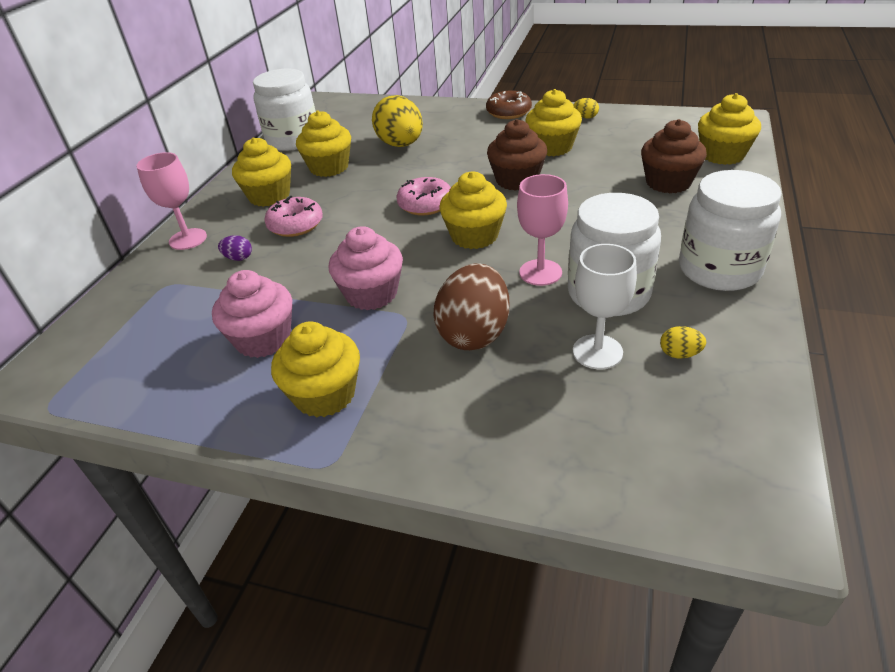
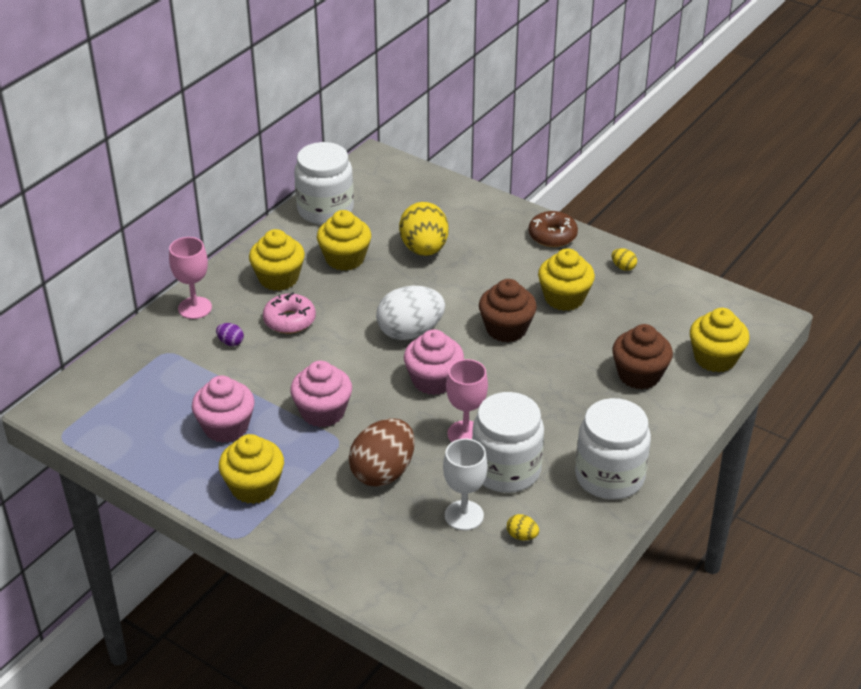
camera: 15 degrees right, 0 degrees up
(425, 204) = (410, 332): pink donut -> white egg
(474, 236) = (433, 380): yellow cupcake -> pink cupcake

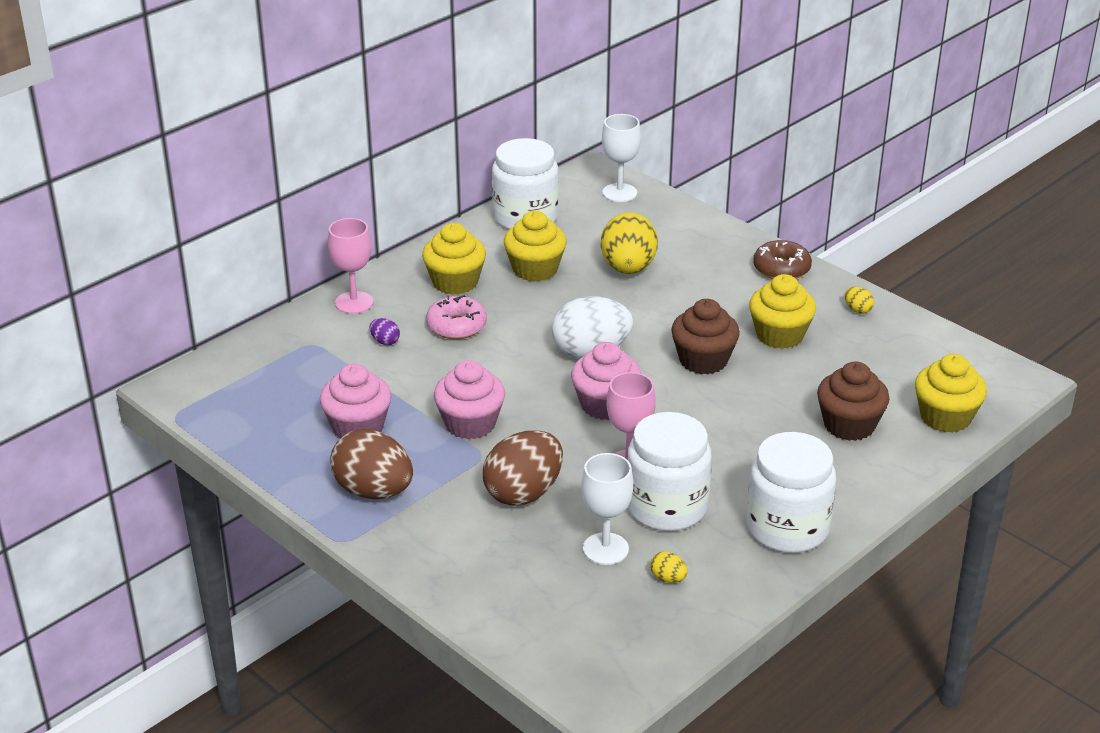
camera: 10 degrees right, 5 degrees down
(254, 487) = (373, 491): yellow cupcake -> brown egg
(401, 178) = (619, 193): none -> white goblet

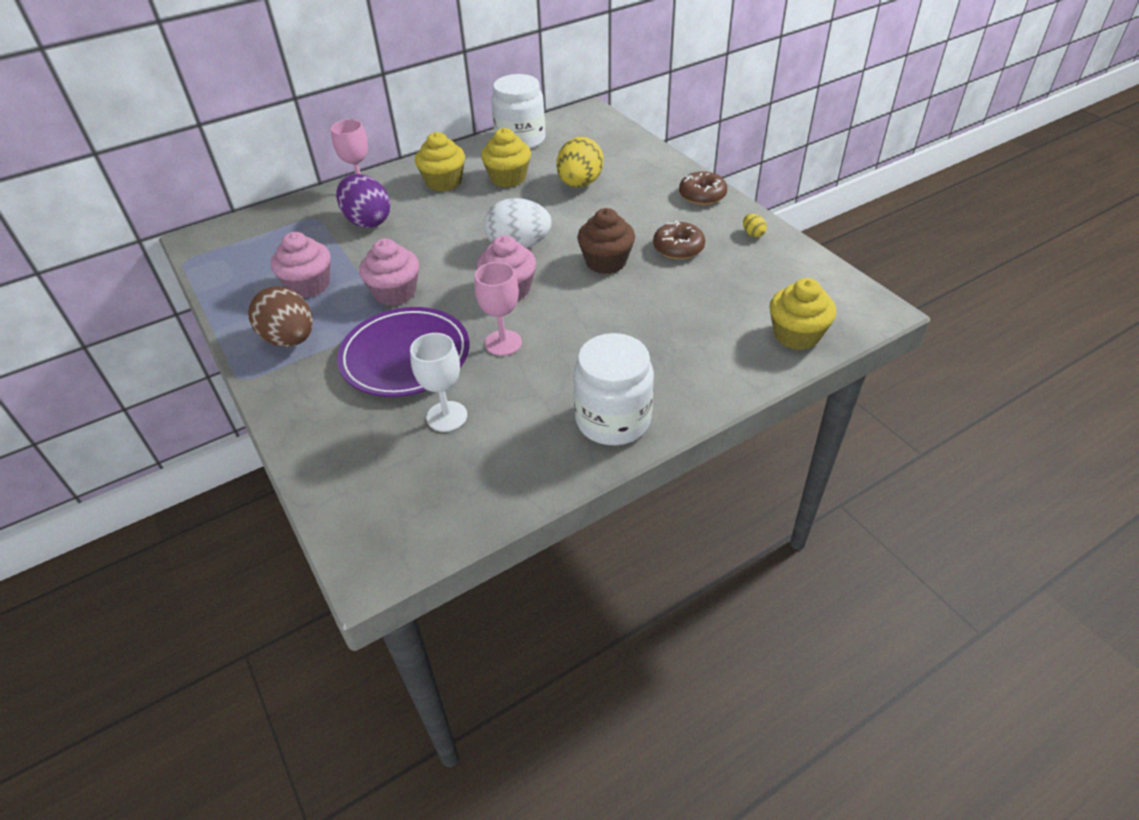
camera: 15 degrees right, 10 degrees up
(385, 341) = (367, 221): purple egg -> purple egg, size x2.40
(456, 326) = (427, 215): pink donut -> none
(523, 493) = (405, 356): brown egg -> purple plate
(619, 193) = (600, 128): white goblet -> none
(666, 507) = (516, 385): white jar -> none
(668, 578) = (486, 453): yellow egg -> none
(779, 335) = (678, 248): yellow cupcake -> brown donut
(849, 425) = (707, 331): brown cupcake -> none

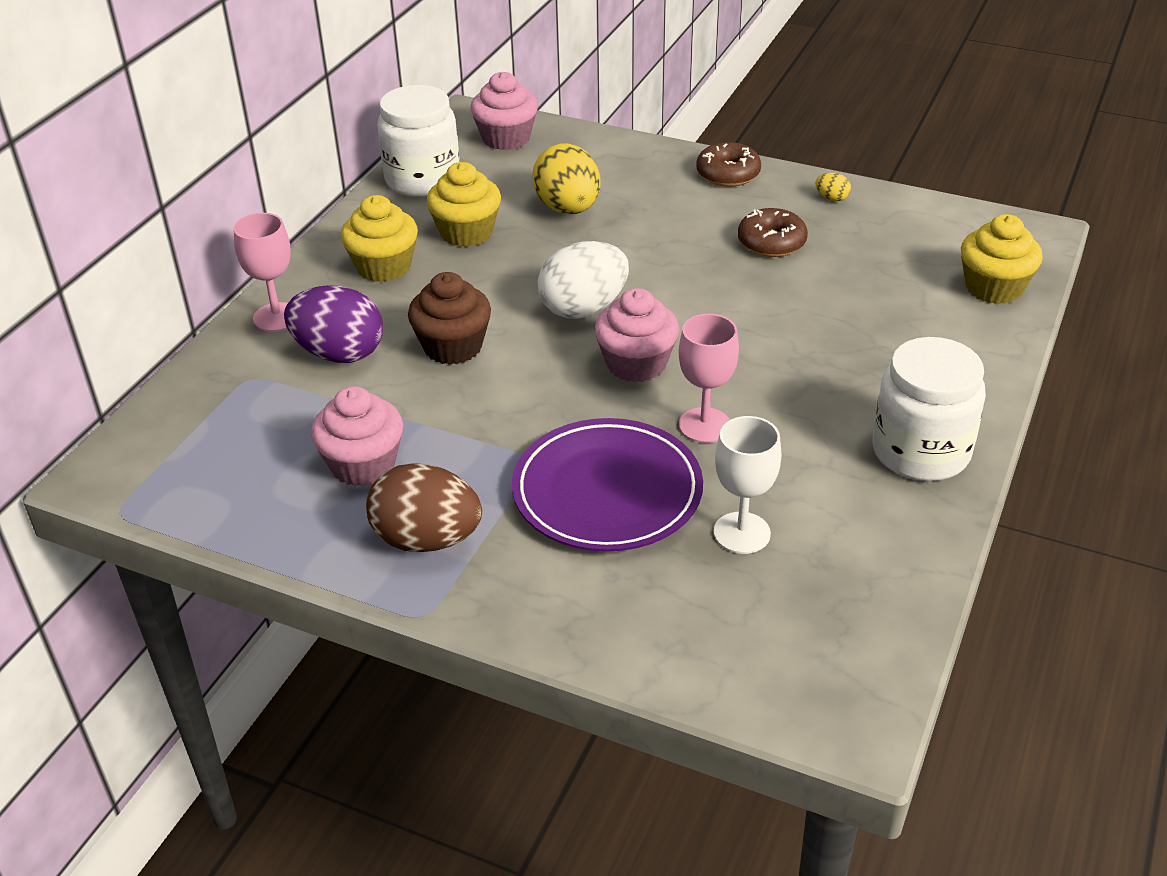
camera: 35 degrees left, 5 degrees down
(395, 293) = (496, 425): pink cupcake -> pink cupcake (506, 138)
(606, 262) = (710, 288): brown cupcake -> brown cupcake (453, 347)

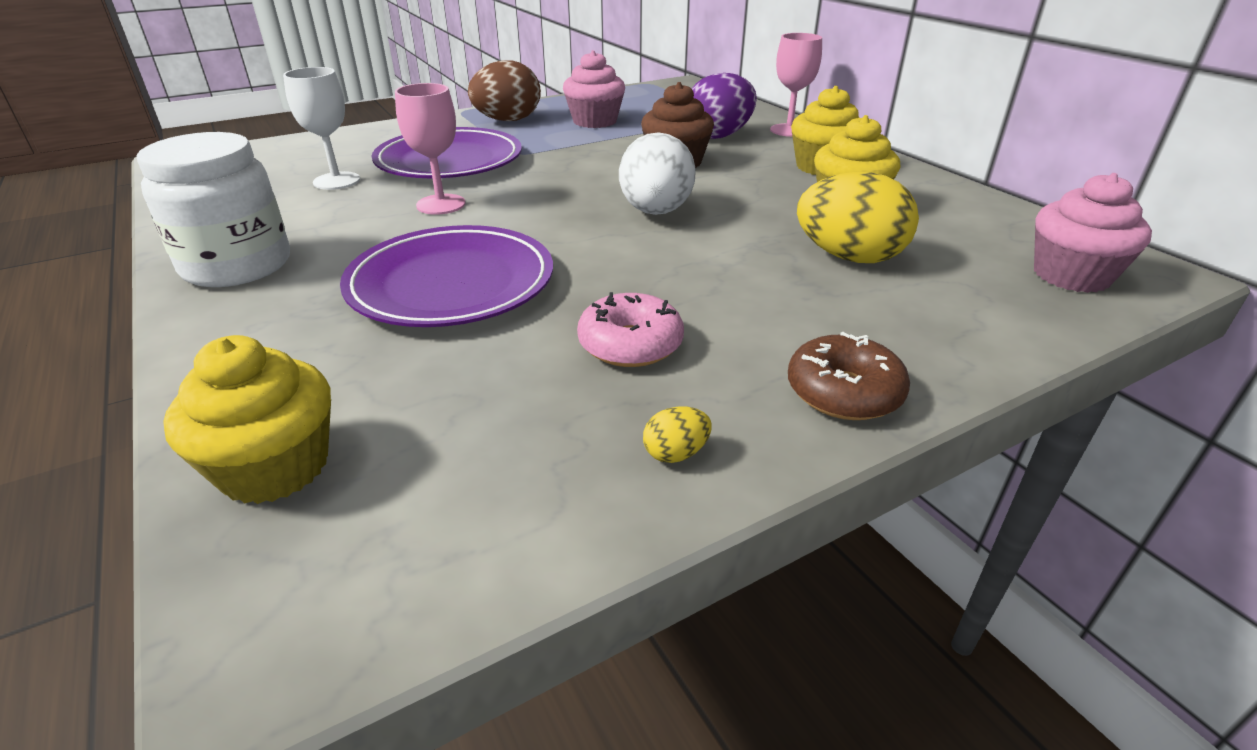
camera: 125 degrees right, 5 degrees down
(422, 179) = (982, 212): white jar -> none
(636, 364) = (550, 207): pink cupcake -> none
(771, 242) = (630, 344): brown donut -> pink donut
(803, 337) = (451, 284): none -> purple plate

